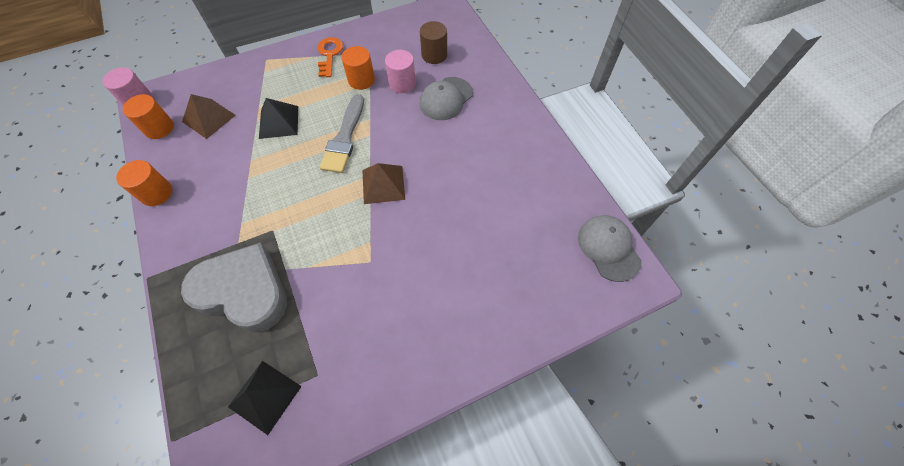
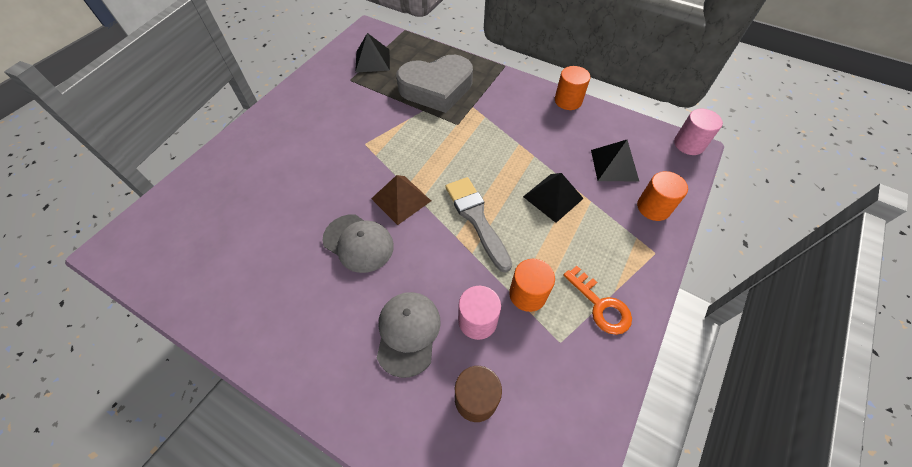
camera: 145 degrees right, 5 degrees down
(159, 128) = (638, 136): orange cylinder -> orange cylinder (653, 207)
(209, 118) = (614, 165): brown pyramid -> black pyramid
(608, 248) = (146, 260): grey cap -> grey cap (358, 243)

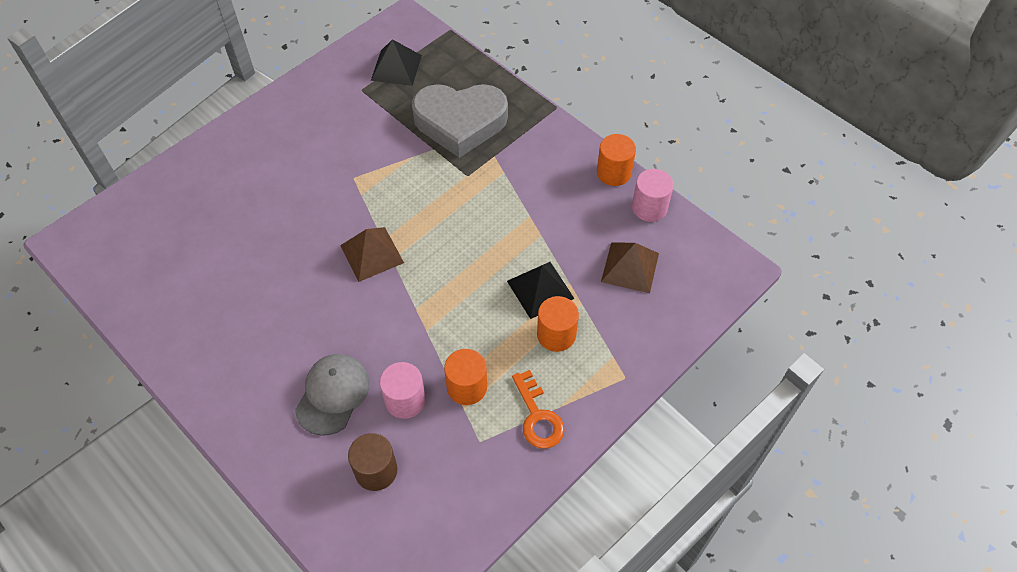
camera: 15 degrees right, 0 degrees up
(358, 243) = (312, 292): grey cap -> none
(476, 219) = (445, 294): grey brush -> none
(614, 165) = (630, 267): black pyramid -> brown pyramid
(653, 207) = (650, 327): orange cylinder -> orange cylinder (556, 335)
(689, 144) = (735, 261): pink cylinder -> pink cylinder (649, 207)

